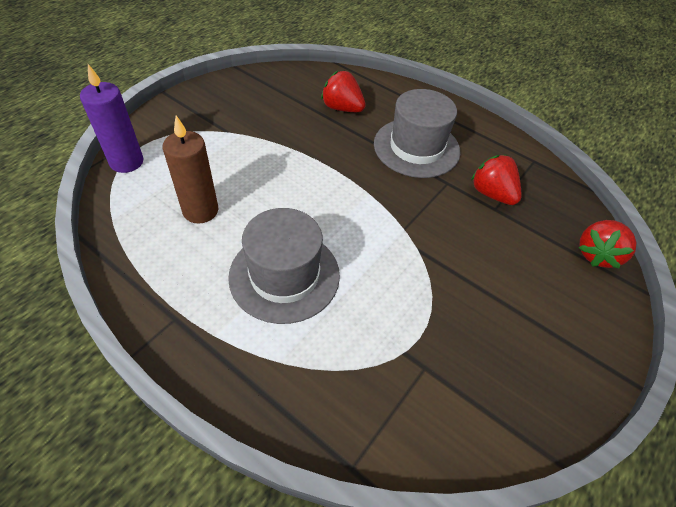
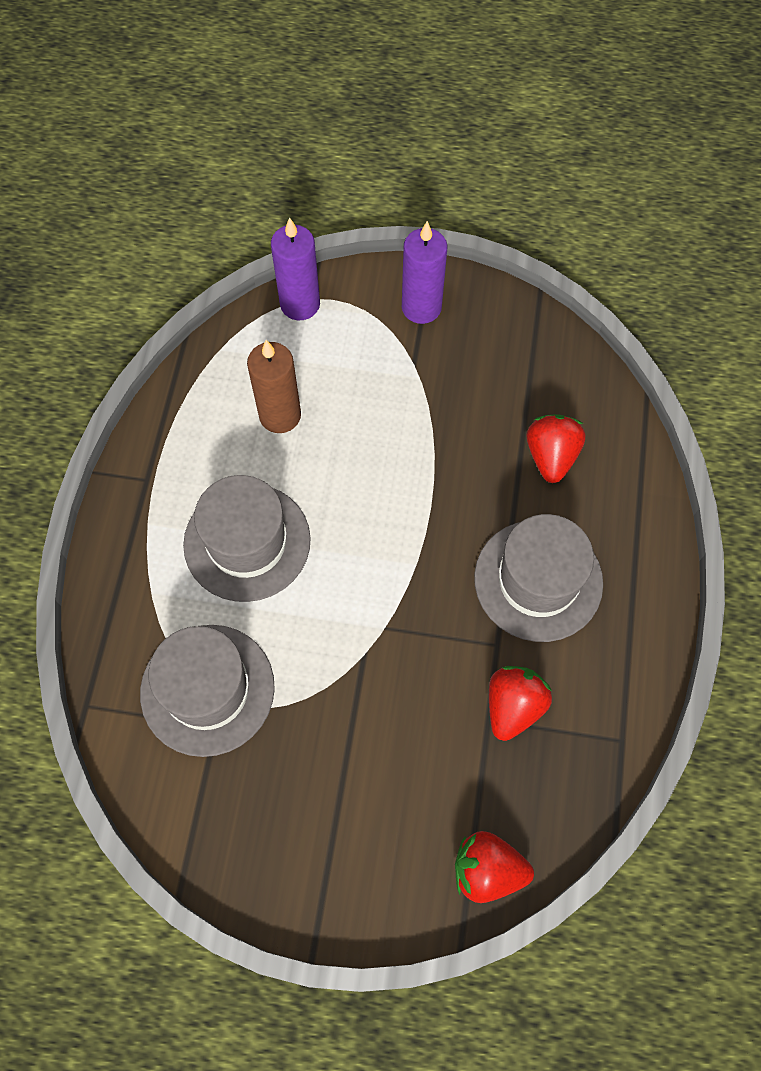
camera: 65 degrees right, 15 degrees up
(194, 112) = (421, 307): none -> purple candle
(390, 358) = (207, 689): none -> grey hat

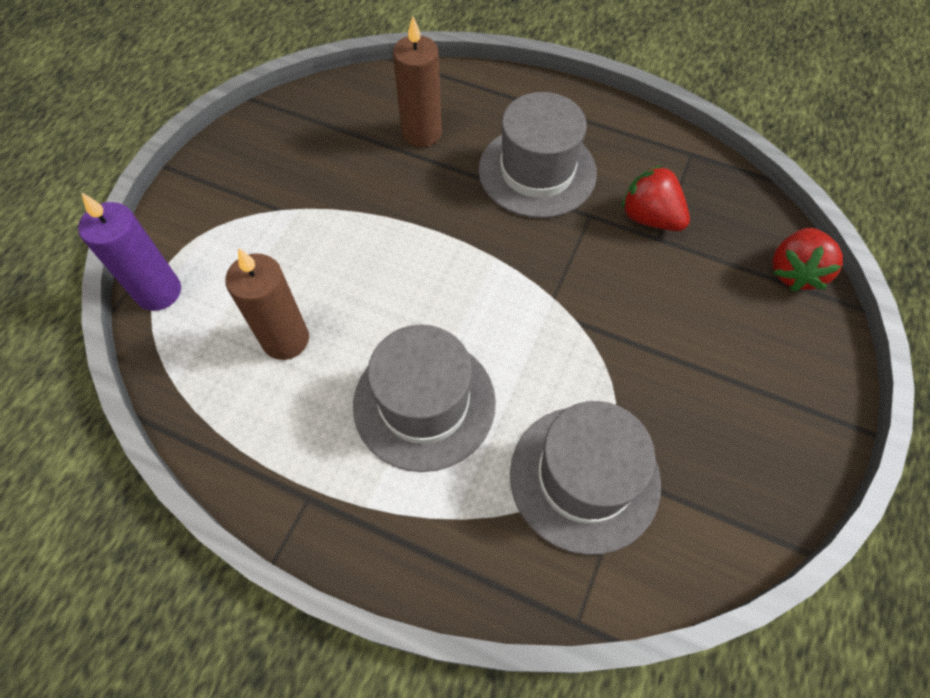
camera: 75 degrees left, 5 degrees down
(421, 307) = (221, 189): purple candle -> none
(551, 456) = (421, 133): red strawberry -> brown candle

